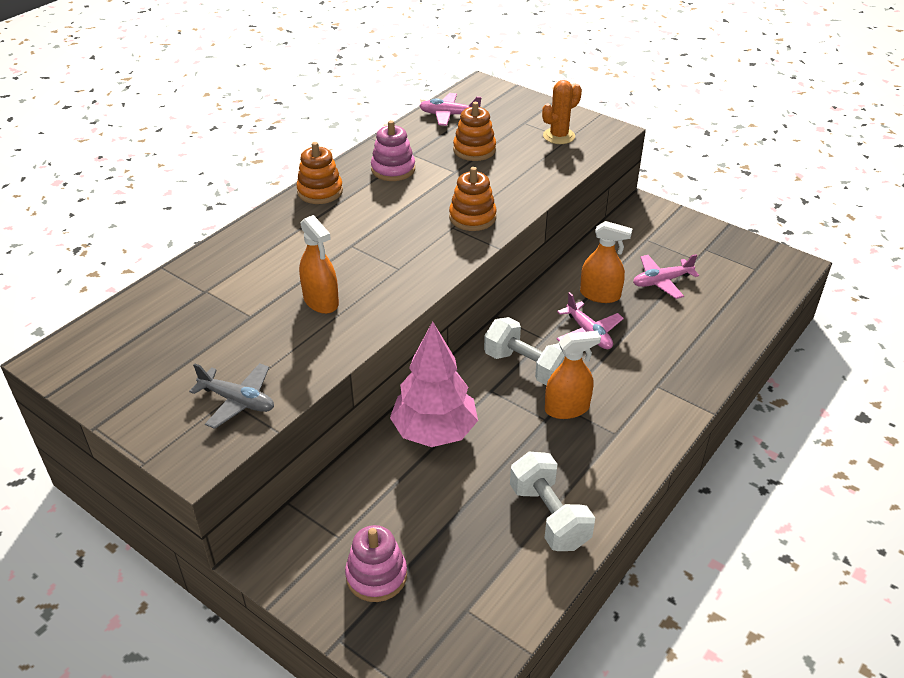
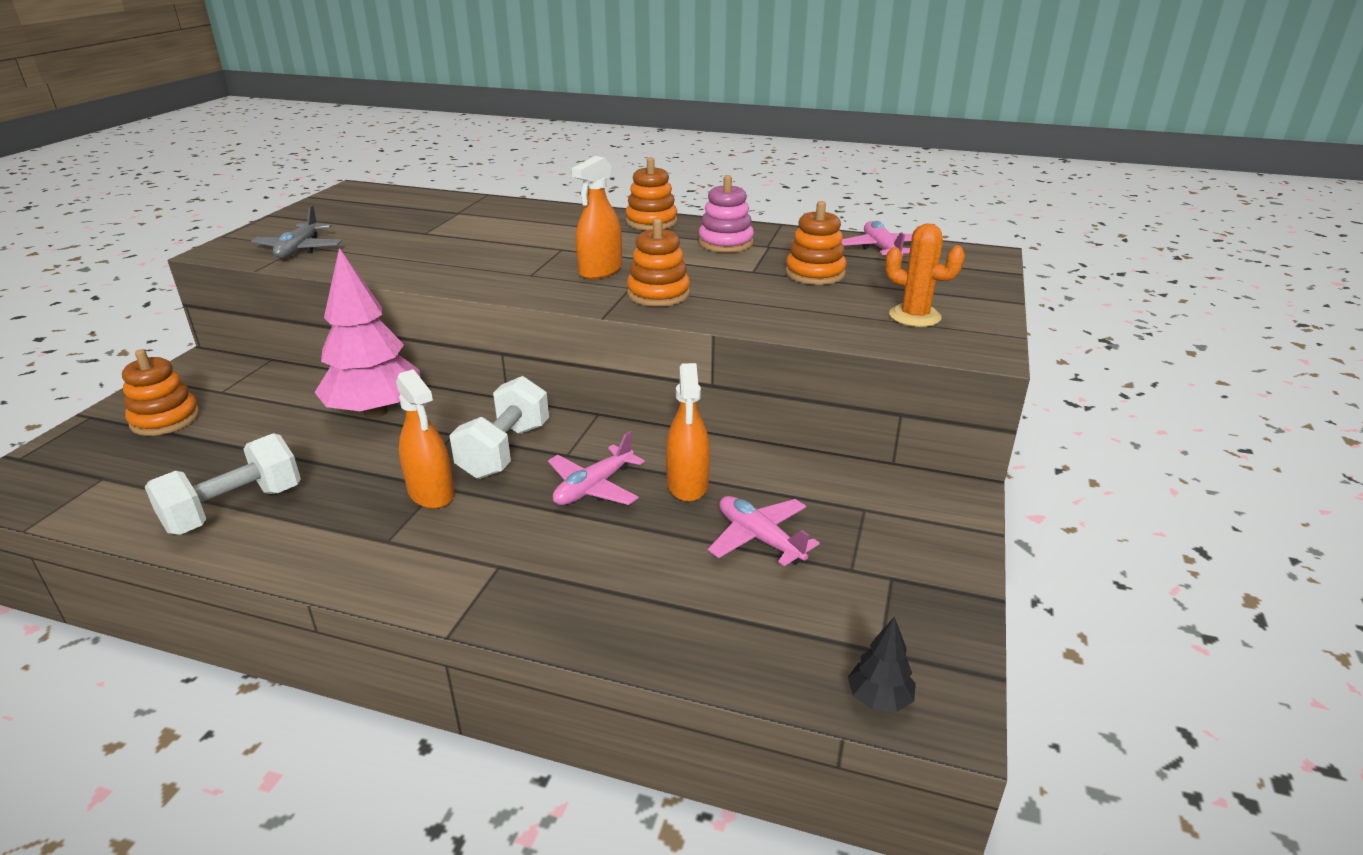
camera: 70 degrees right, 10 degrees down
(321, 301) = (457, 253): orange spray bottle -> orange spray bottle (600, 271)
(376, 576) = (165, 419): pink stacking toy -> orange stacking toy
(785, 279) = (879, 699): none -> black tree

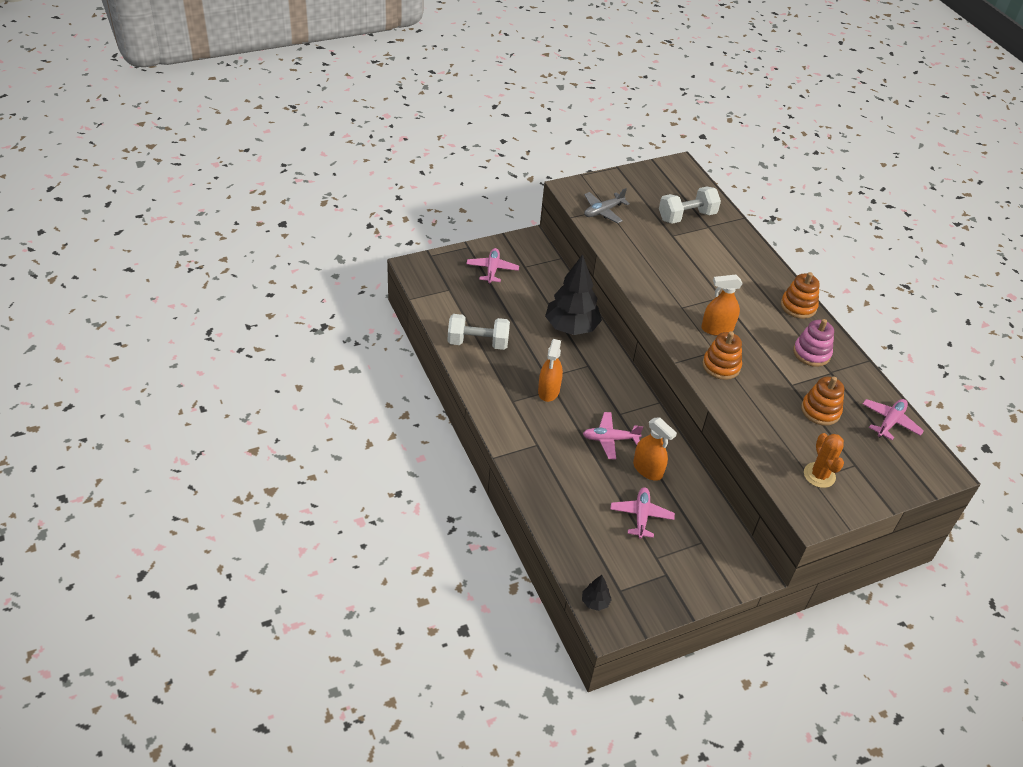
camera: 45 degrees right, 15 degrees up
(165, 419) = (492, 270): orange stacking toy -> pink plane
(376, 411) = (571, 327): pink tree -> black tree
(504, 450) = (598, 391): white dumbbell -> white dumbbell (686, 216)
(687, 484) = (647, 469): orange spray bottle -> orange spray bottle turned 90 degrees counterclockwise

